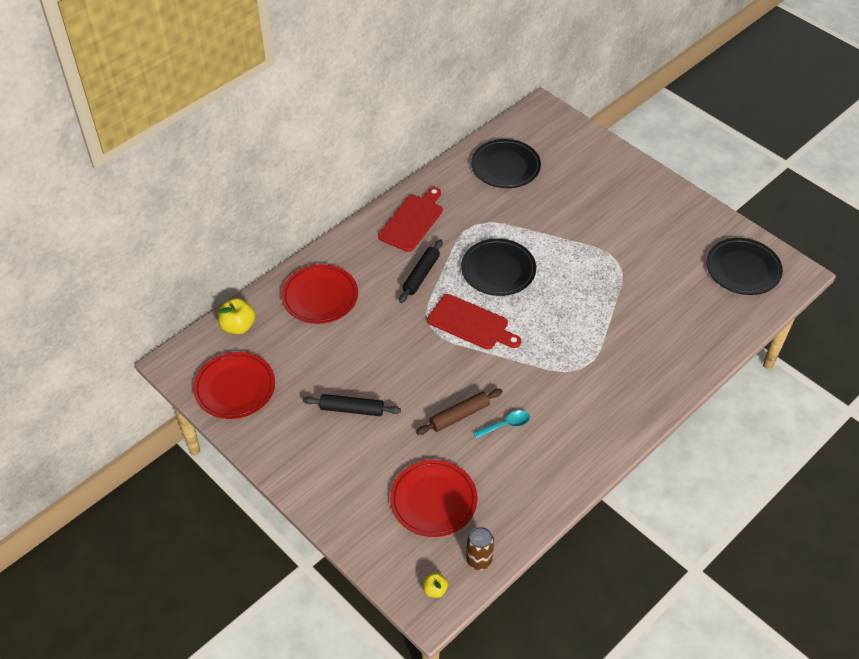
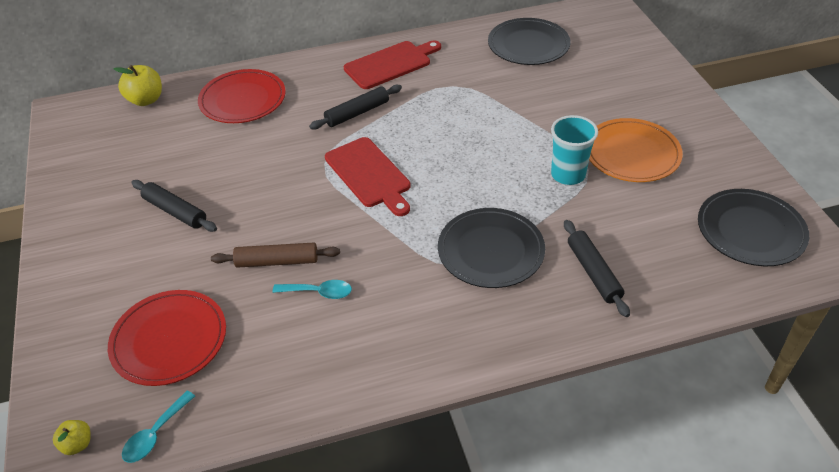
camera: 30 degrees right, 5 degrees down
(235, 387) = (90, 150): red plate -> none
(479, 560) = (155, 434): brown can -> turquoise spoon
(498, 270) = (442, 134): black plate -> black plate (491, 251)
(606, 270) = (568, 174): none -> turquoise cup
(637, 237) = (631, 153): none -> orange plate
(668, 337) = (593, 272): none -> black rolling pin

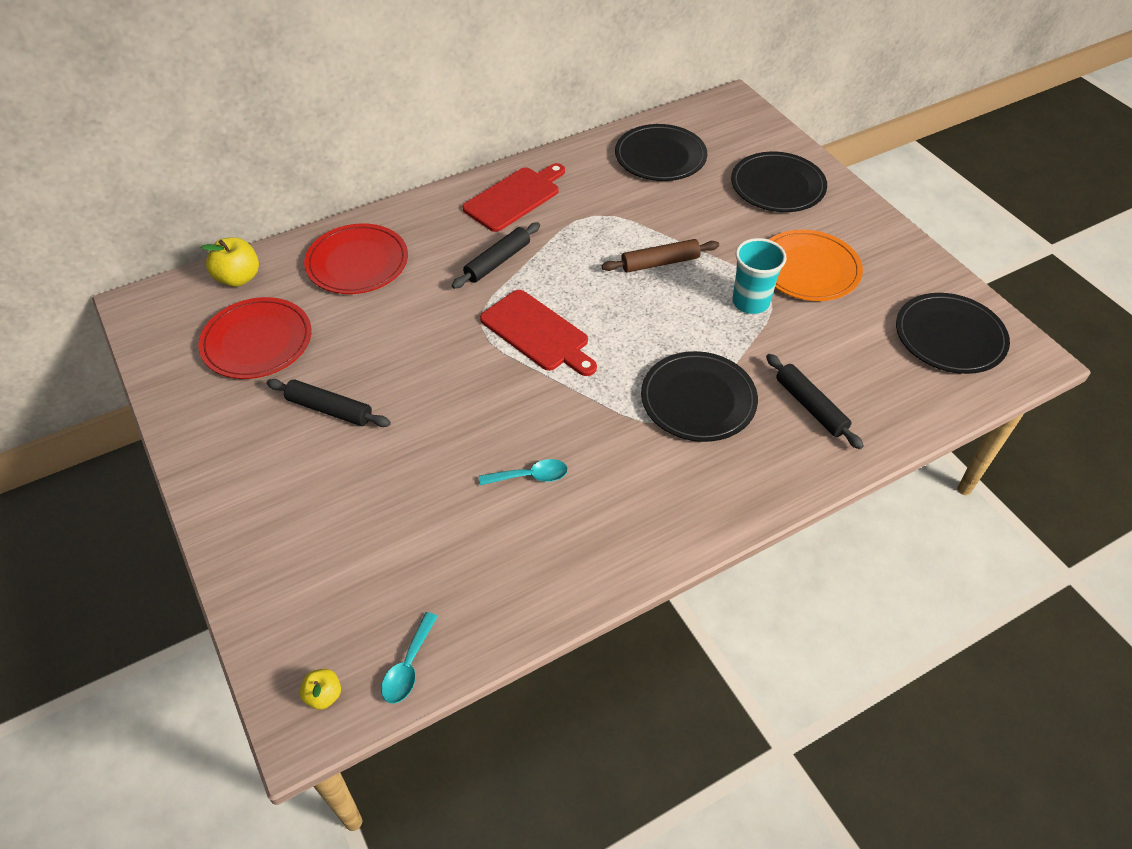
camera: 15 degrees left, 5 degrees up
(169, 340) = (382, 559): red plate -> red plate (257, 341)
(277, 261) = (470, 449): brown rolling pin -> brown rolling pin (660, 262)
(626, 80) = (777, 186): none -> black plate

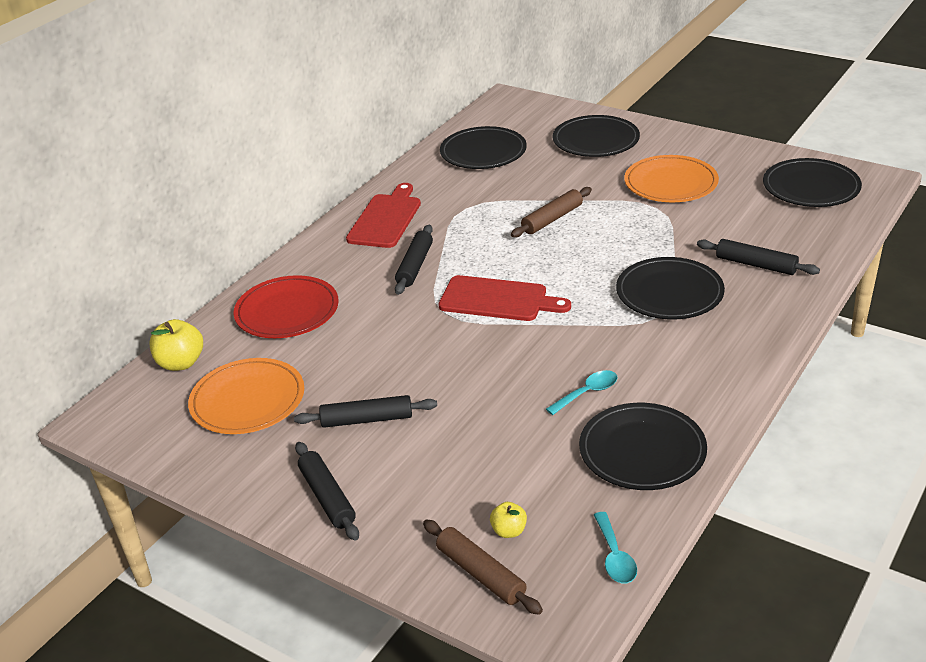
camera: 25 degrees left, 15 degrees down
(238, 473) = (327, 497): none -> black rolling pin
(257, 341) = (247, 400): red plate -> orange plate
(290, 619) = (480, 574): none -> brown rolling pin
(324, 695) = (564, 609): yellow apple -> yellow apple (509, 531)
(525, 566) = (642, 451): none -> black plate
(750, 302) = (648, 218): turquoise cup -> none

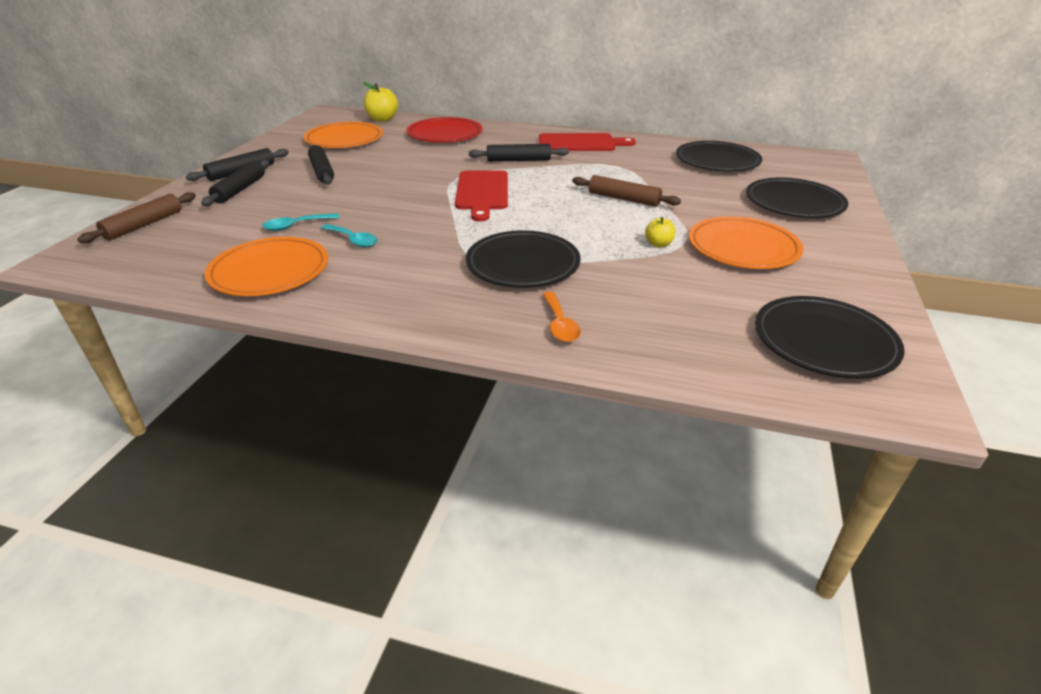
camera: 70 degrees right, 0 degrees up
(509, 531) = (185, 229): yellow apple -> yellow apple (658, 244)
(614, 556) = (138, 271): turquoise spoon -> turquoise spoon (296, 226)
(642, 451) = (269, 271): black plate -> orange plate
(756, 265) = (602, 310): black rolling pin -> black rolling pin (240, 189)
(773, 287) = (560, 324): none -> orange spoon

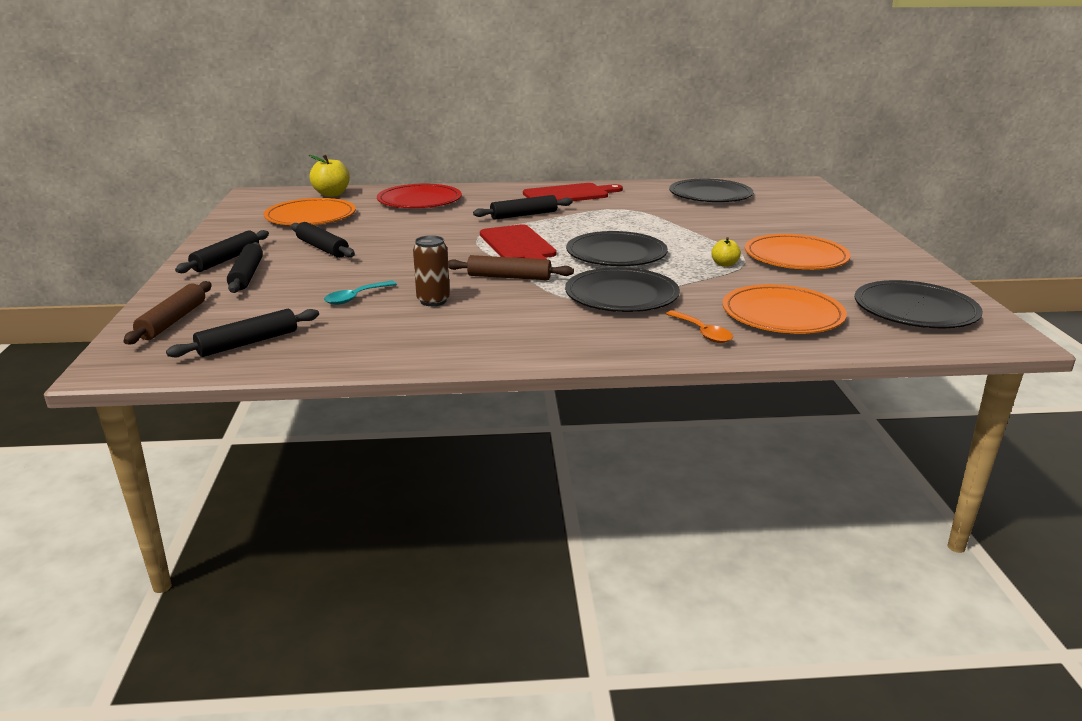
camera: 20 degrees left, 10 degrees down
(171, 257) = (248, 343): none -> black rolling pin
(269, 271) = (376, 337): orange plate -> orange plate (782, 315)
(353, 240) = (433, 301): turquoise spoon -> brown can
(623, 199) = (658, 234): brown rolling pin -> brown rolling pin (509, 277)
(794, 202) = (805, 219): black plate -> black plate (616, 254)

